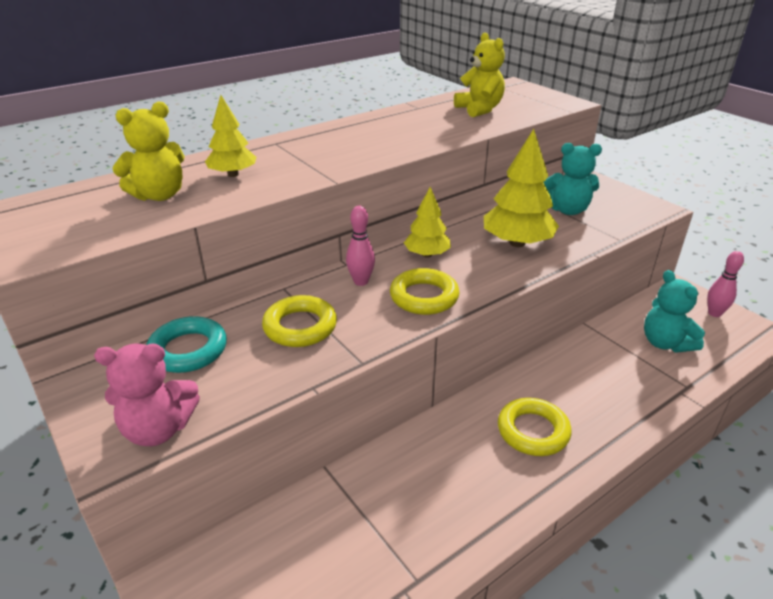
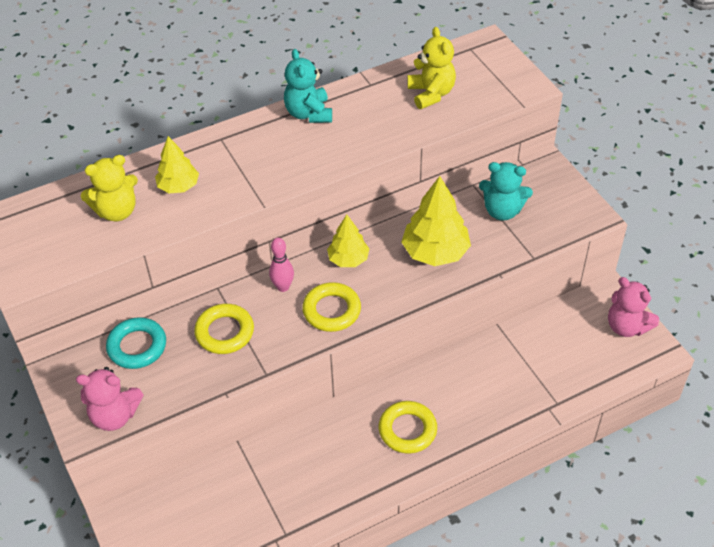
camera: 10 degrees right, 15 degrees up
(665, 343) = (561, 355): turquoise teddy bear -> turquoise teddy bear (309, 113)
(714, 313) = (627, 326): pink bowling pin -> pink teddy bear

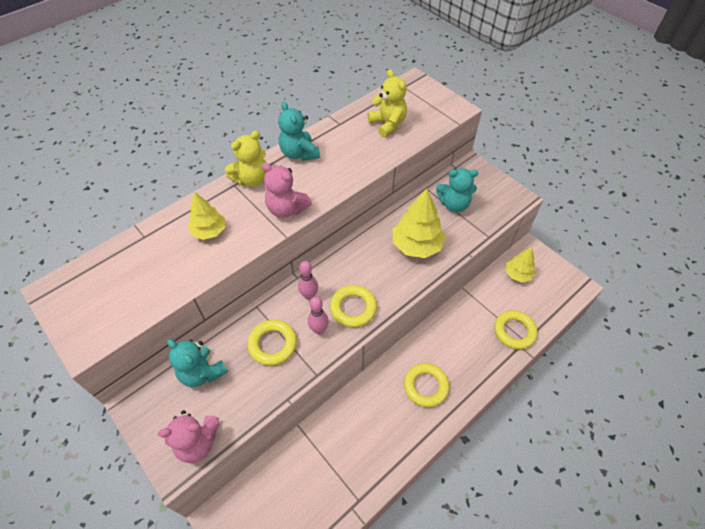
camera: 15 degrees left, 5 degrees up
(117, 211) = (160, 262): yellow teddy bear -> yellow teddy bear (252, 179)
(137, 346) = (202, 372): turquoise ring -> turquoise teddy bear
(283, 326) = (319, 330): none -> pink bowling pin
(348, 259) = (353, 263): yellow tree -> yellow tree (518, 274)
(547, 389) = (514, 331): none -> yellow ring
(627, 326) = (551, 272): pink teddy bear -> pink teddy bear (286, 209)

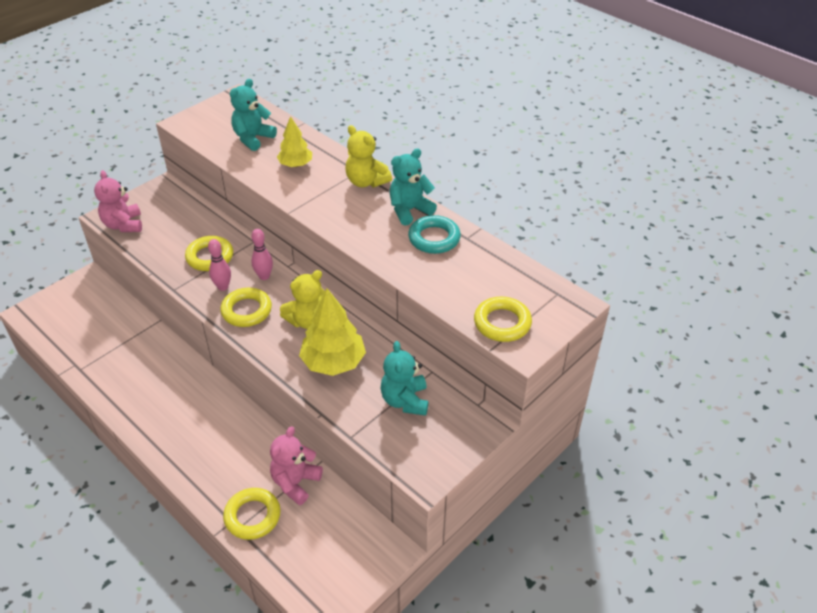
camera: 85 degrees right, 10 degrees down
(202, 372) = (187, 217): turquoise teddy bear -> turquoise teddy bear (253, 138)
(286, 209) = (325, 209): pink teddy bear -> pink teddy bear (295, 482)
(338, 141) = (434, 238): none -> turquoise ring
(387, 124) = (474, 279): yellow teddy bear -> yellow teddy bear (308, 321)
(425, 386) = (187, 421): yellow ring -> yellow ring (502, 323)
(518, 274) = (345, 529): yellow tree -> none

